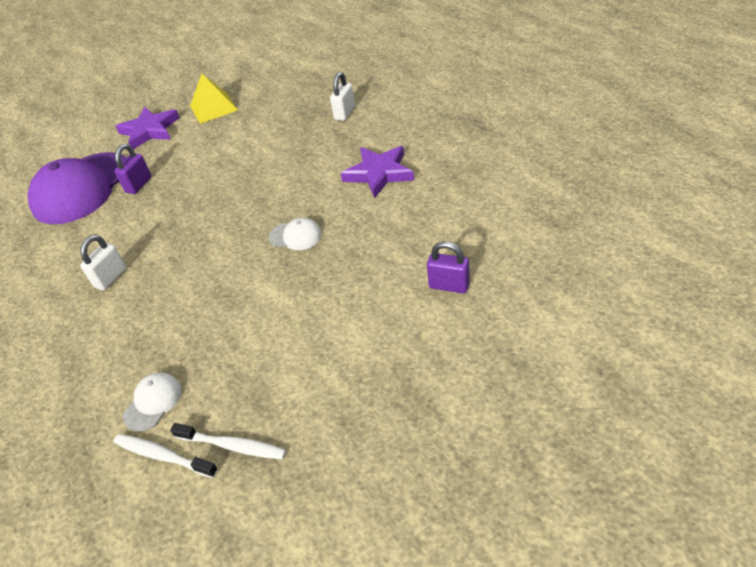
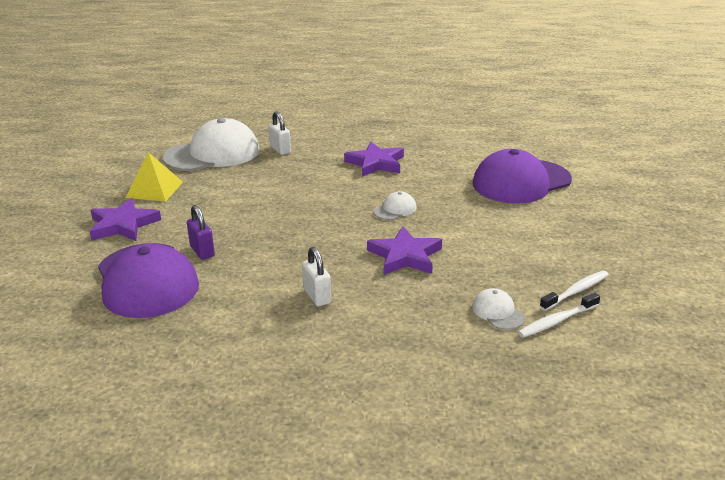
camera: 60 degrees left, 15 degrees down
(212, 289) = (405, 256): none -> purple star
(299, 91) = (213, 154): none -> white cap
(449, 285) = (521, 182): purple padlock -> purple cap

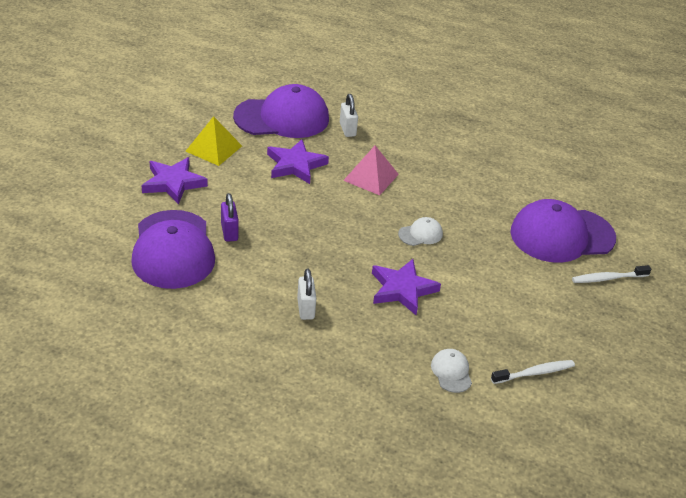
camera: 15 degrees right, 10 degrees up
(213, 154) = (282, 118): white cap -> purple cap
(322, 178) = (371, 177): none -> pink pyramid
(376, 163) = (431, 172): purple star -> purple star (295, 165)
(557, 321) = (498, 397): white toothbrush -> white toothbrush (608, 278)

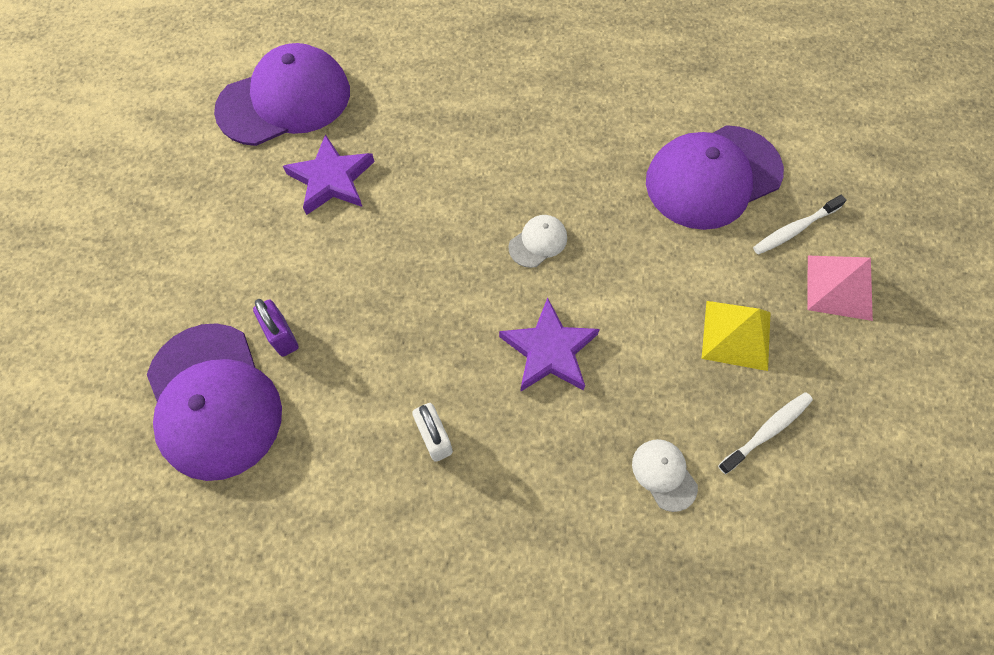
camera: 15 degrees left, 25 degrees up
(173, 183) = (173, 274): purple star -> none
(214, 148) = (209, 189): yellow pyramid -> yellow pyramid (736, 335)
(347, 129) = (379, 91): white padlock -> none
(371, 177) = (439, 165): pink pyramid -> pink pyramid (839, 287)

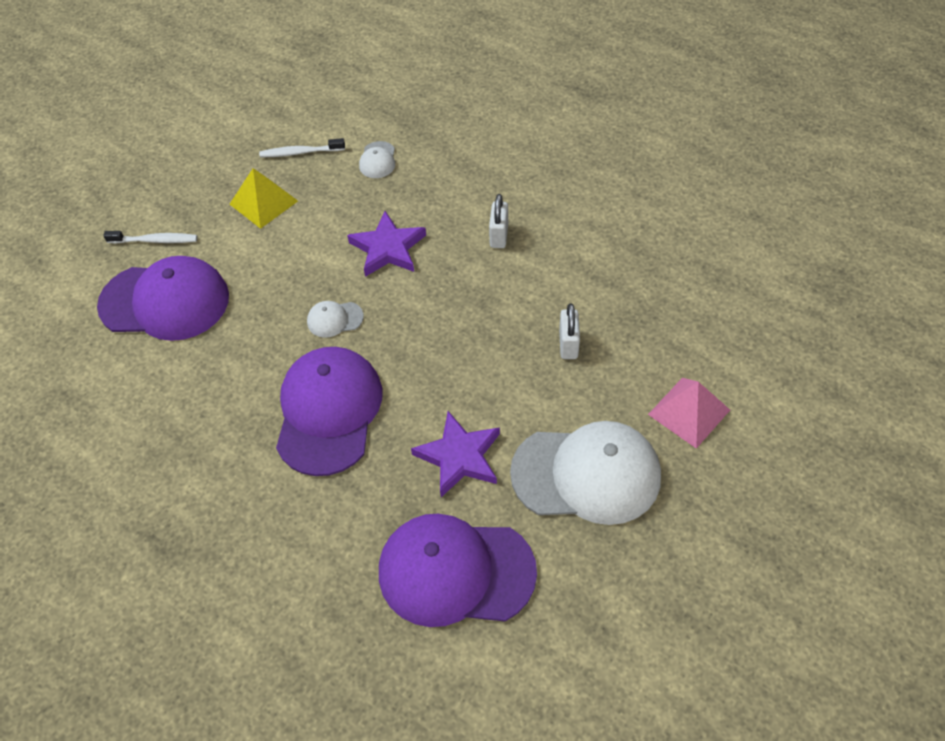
camera: 145 degrees left, 10 degrees down
(208, 219) = (586, 474): none -> white cap
(214, 401) = (638, 324): purple cap -> purple cap (329, 412)
(282, 336) = (568, 344): purple padlock -> white padlock
(839, 287) = (171, 196): pink pyramid -> pink pyramid (689, 412)

